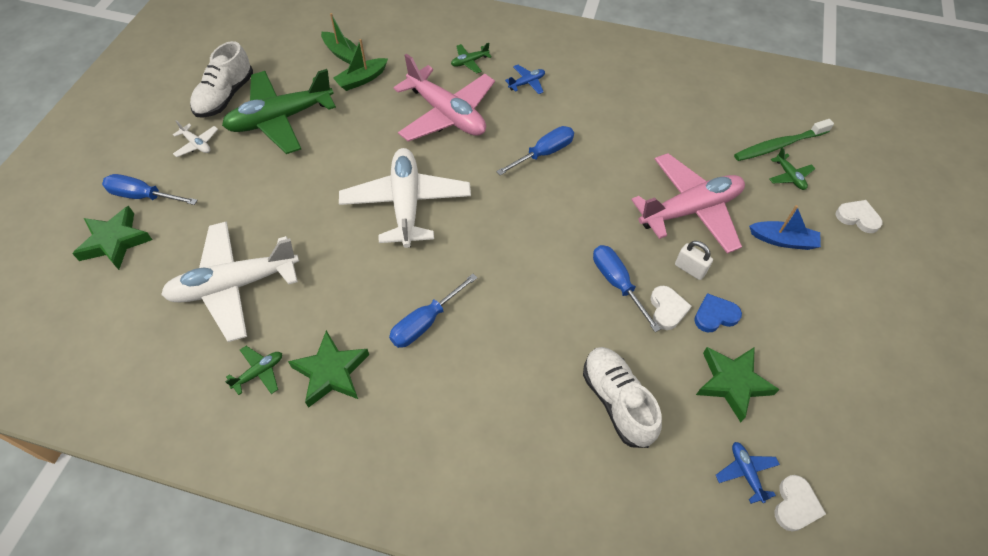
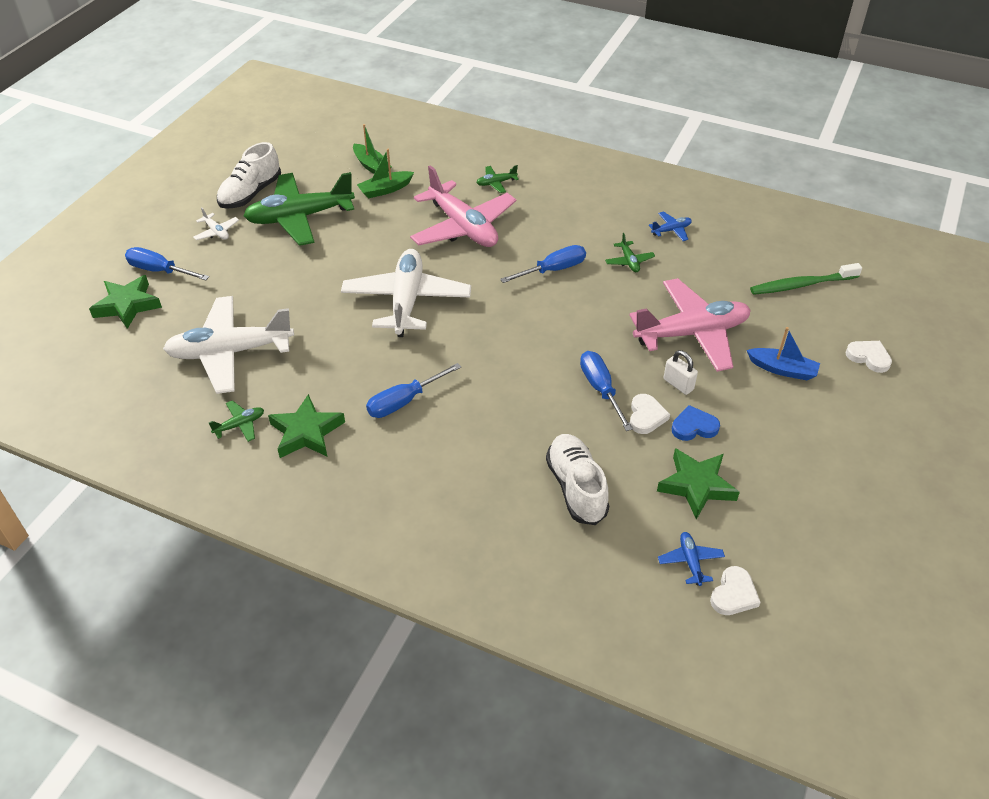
camera: 10 degrees right, 10 degrees down
(527, 83) = (550, 206): blue plane -> blue plane (671, 230)
(789, 176) = (805, 313): green plane -> green plane (629, 261)

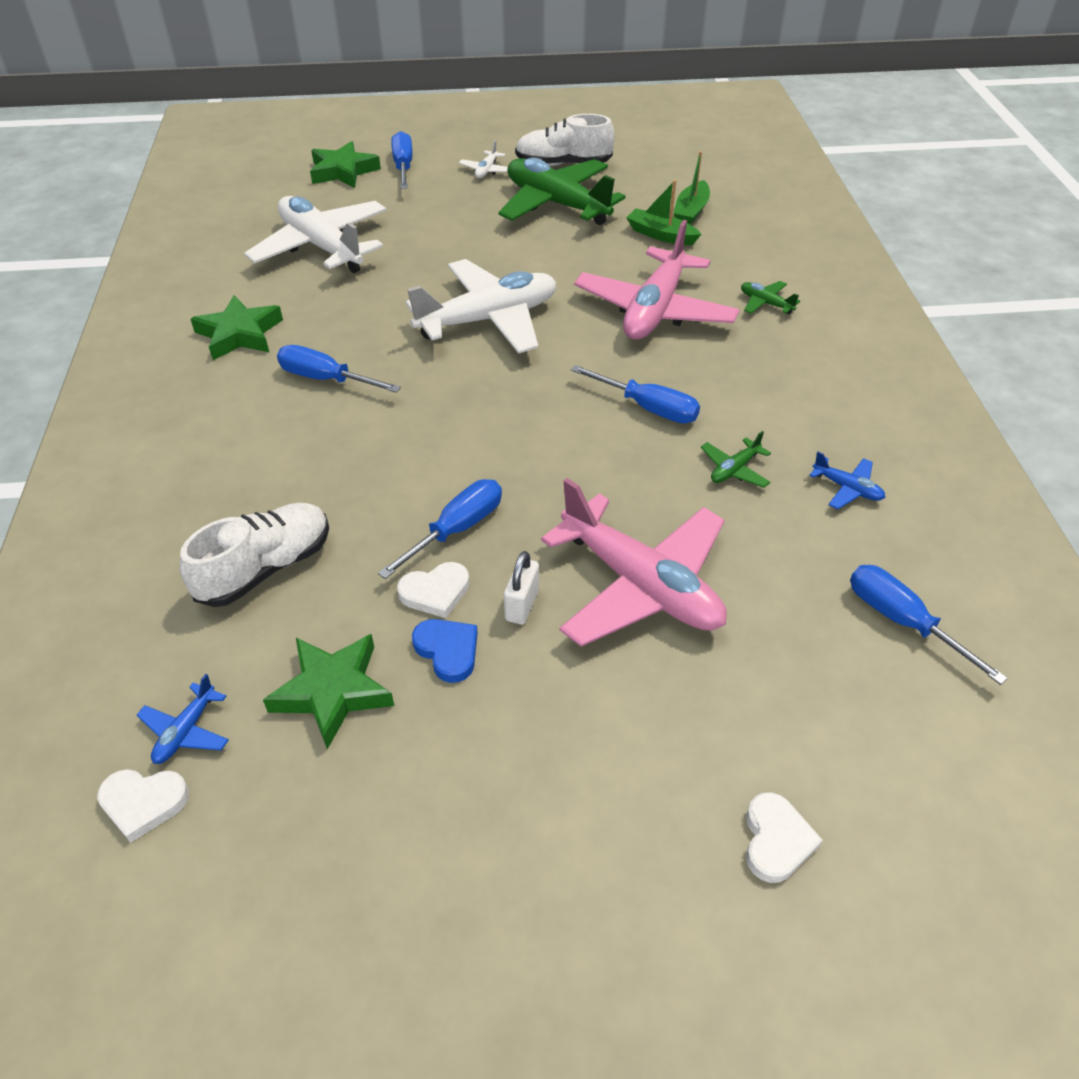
camera: 60 degrees right, 0 degrees up
(240, 425) = (226, 292): green plane -> none
(690, 561) = (186, 731): blue plane -> blue plane turned 150 degrees clockwise
(768, 258) = (901, 620): none -> blue screwdriver
(782, 369) = (648, 721): blue boat -> none
(801, 285) = (877, 685): green toothbrush -> none

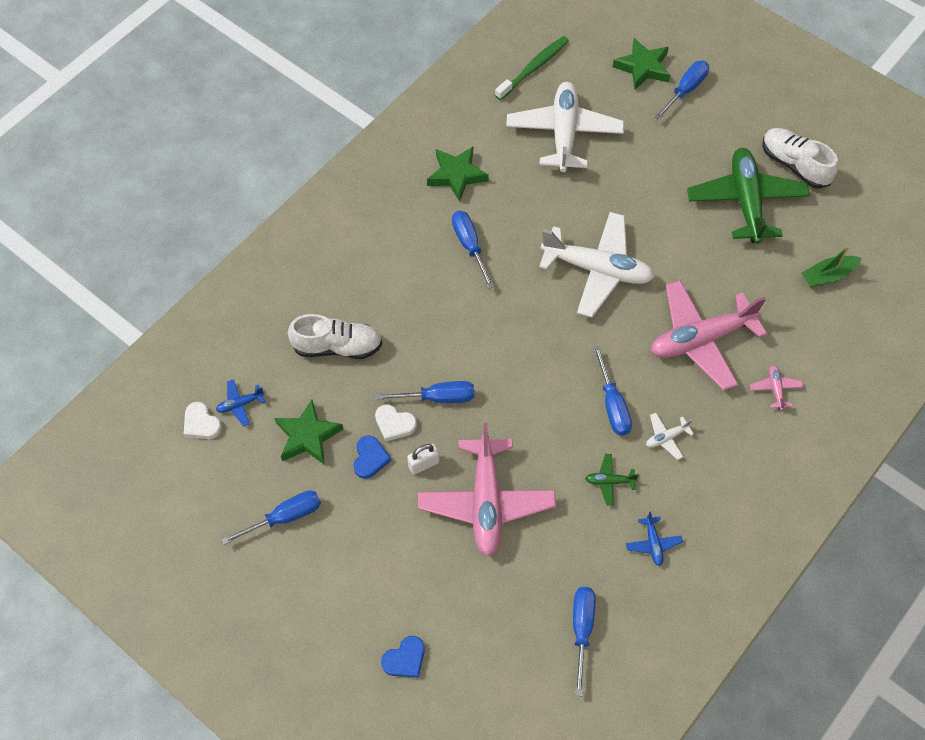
camera: 45 degrees right, 15 degrees up
(229, 220) = (533, 68): none -> green toothbrush
(409, 814) = (285, 517): none -> blue screwdriver
(486, 171) = (735, 134): white plane -> white plane (666, 437)
(661, 235) = (781, 281): green boat -> none
(765, 303) = (775, 389): green plane -> pink plane
(776, 840) = (405, 659): white heart -> blue heart

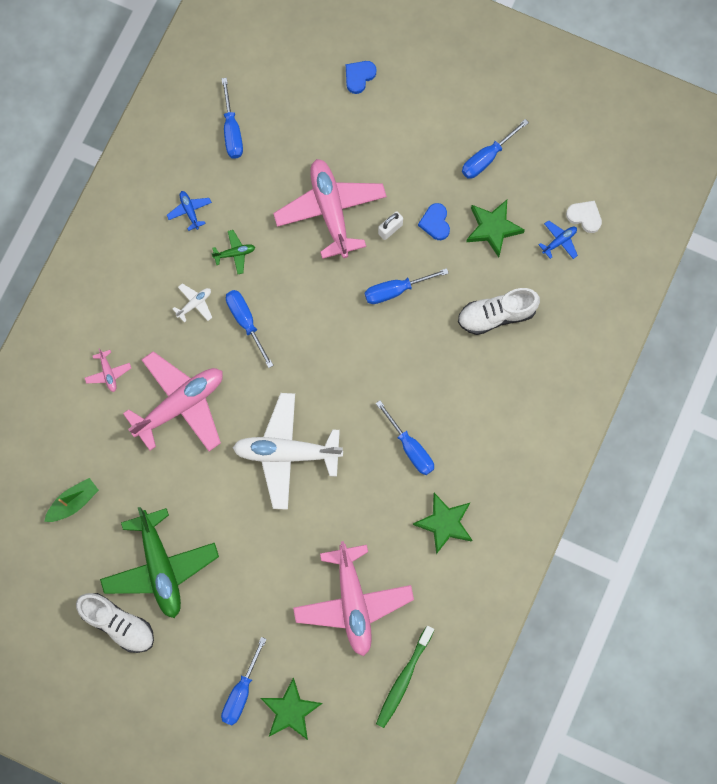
camera: 165 degrees right, 15 degrees up
(394, 424) = (425, 257): white heart -> none
(564, 133) = (353, 602): white plane -> pink plane

